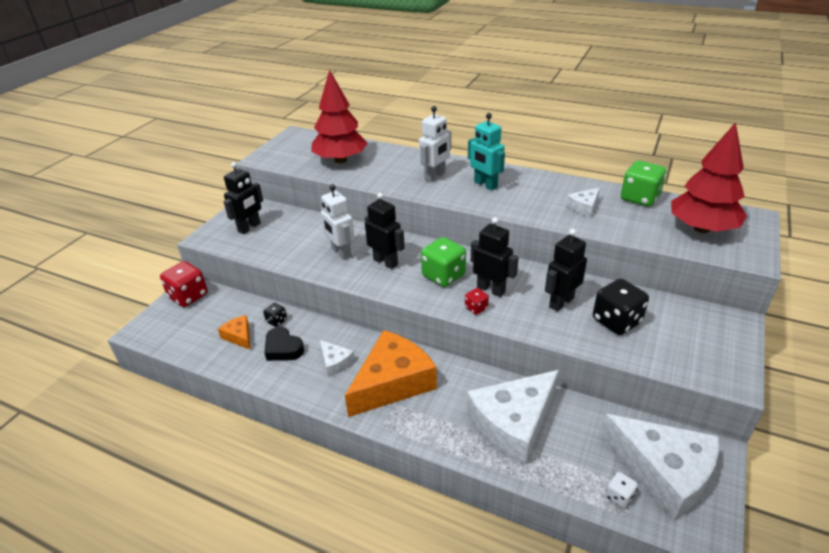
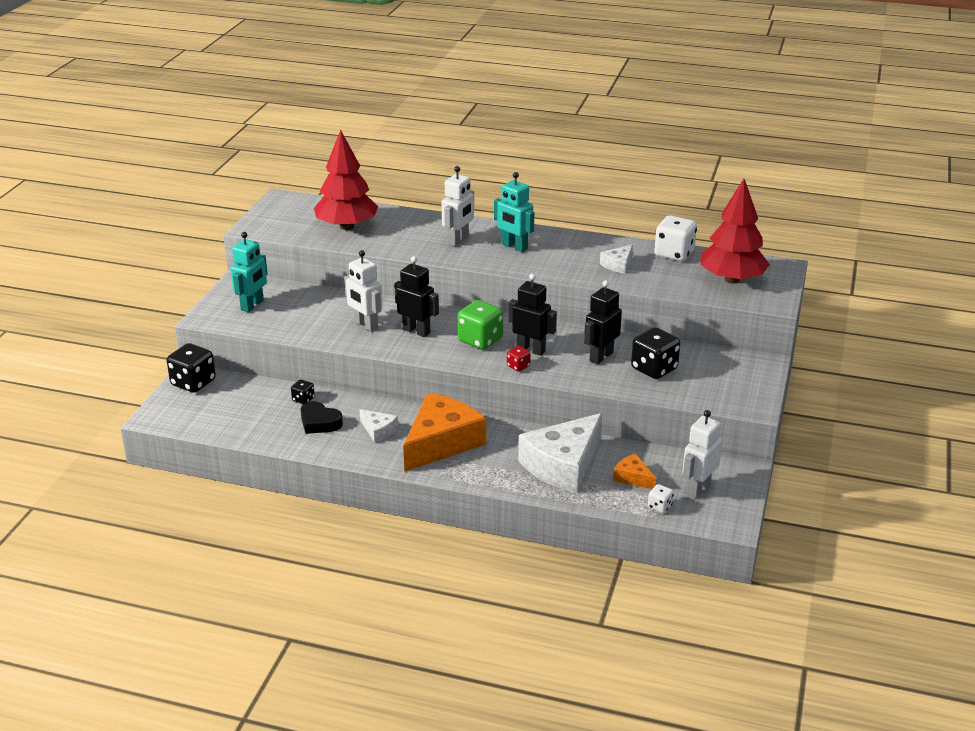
camera: 10 degrees left, 5 degrees down
(188, 296) = (193, 383): red dice -> black dice
(239, 336) = (267, 415): orange cheese -> orange cheese (633, 477)
(249, 228) = (252, 305): black robot -> turquoise robot
(639, 198) = (674, 254): green dice -> white dice
(663, 472) = (698, 488): white cheese -> white robot

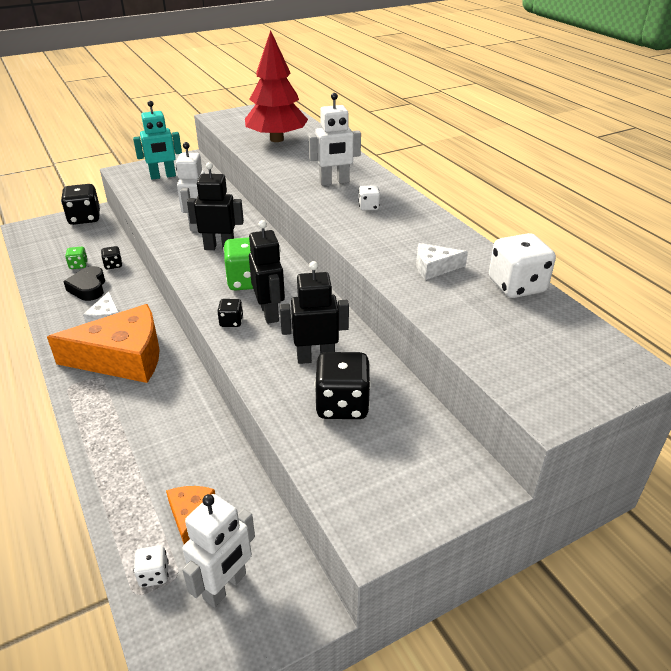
camera: 45 degrees right, 5 degrees up
(274, 414) = (78, 265): none -> green dice
(416, 331) = (219, 247): black robot -> black robot turned 75 degrees counterclockwise
(514, 247) = (368, 207): turquoise robot -> white dice
(518, 366) = (231, 322): red dice -> black dice
(563, 465) = (162, 450): white cheese -> none
(698, 488) = (225, 586): white robot -> white robot turned 135 degrees clockwise
(732, 279) = (538, 349): red tree -> none

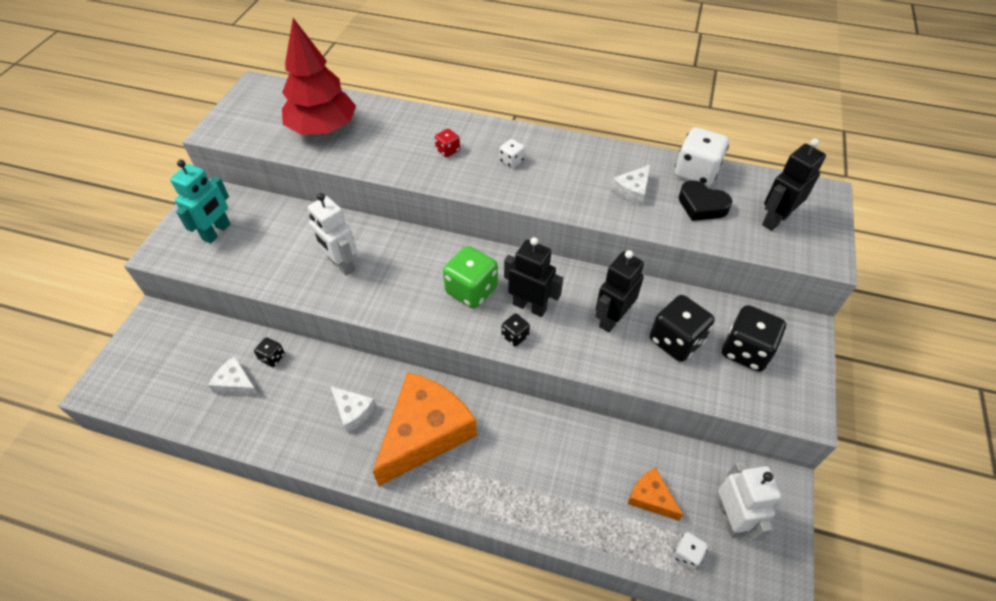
camera: 45 degrees left, 15 degrees up
(78, 265) = (236, 383): green dice -> white cheese
(84, 218) = (153, 330): black dice -> black dice (745, 351)
(88, 288) = (286, 397): black heart -> black heart (701, 206)
(219, 247) = (398, 274): black robot -> black robot (775, 219)
(334, 182) = (448, 150): white robot -> red dice

